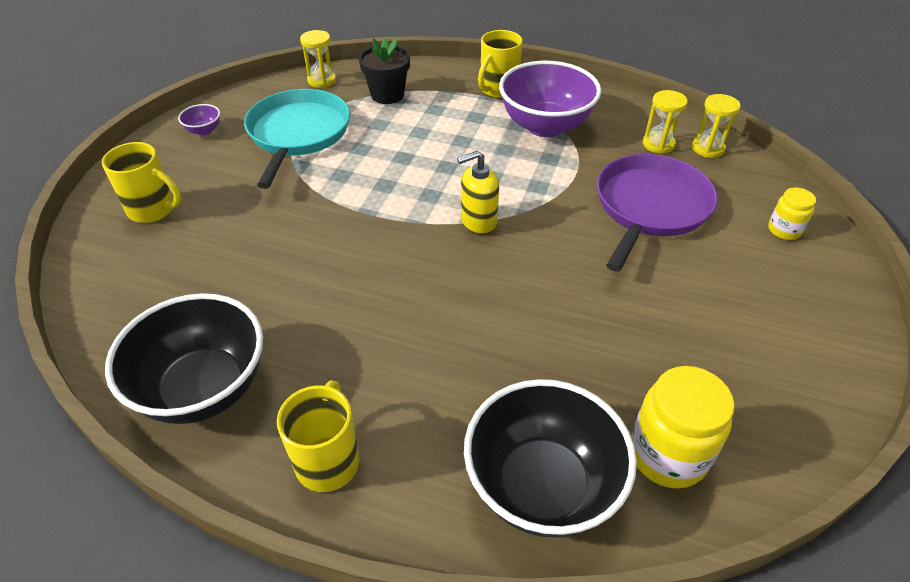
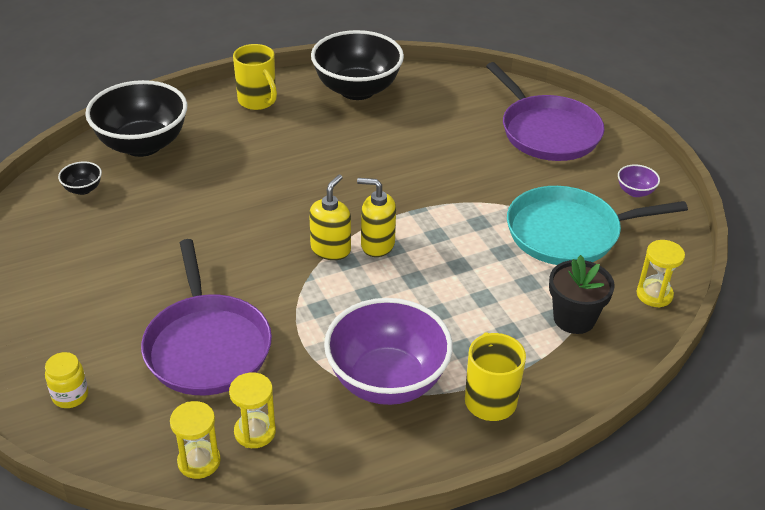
camera: 135 degrees right, 5 degrees down
(153, 210) = (547, 132): yellow mug -> purple pan
(298, 134) = (569, 233): turquoise pan -> turquoise pan turned 120 degrees clockwise
(438, 204) = (377, 245): none -> yellow soap dispenser
(667, 455) = (83, 189): yellow jar -> black bowl

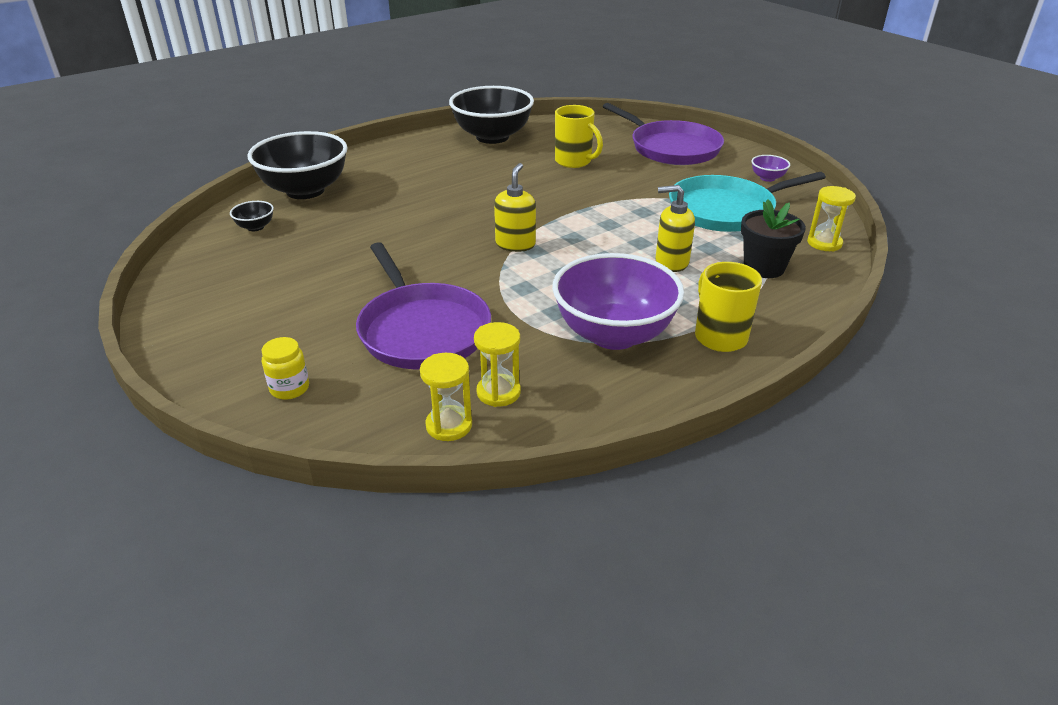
camera: 10 degrees left, 5 degrees down
(258, 101) = (405, 152): yellow mug -> yellow mug (574, 161)
(377, 245) = (558, 236): yellow soap dispenser -> yellow soap dispenser (671, 262)

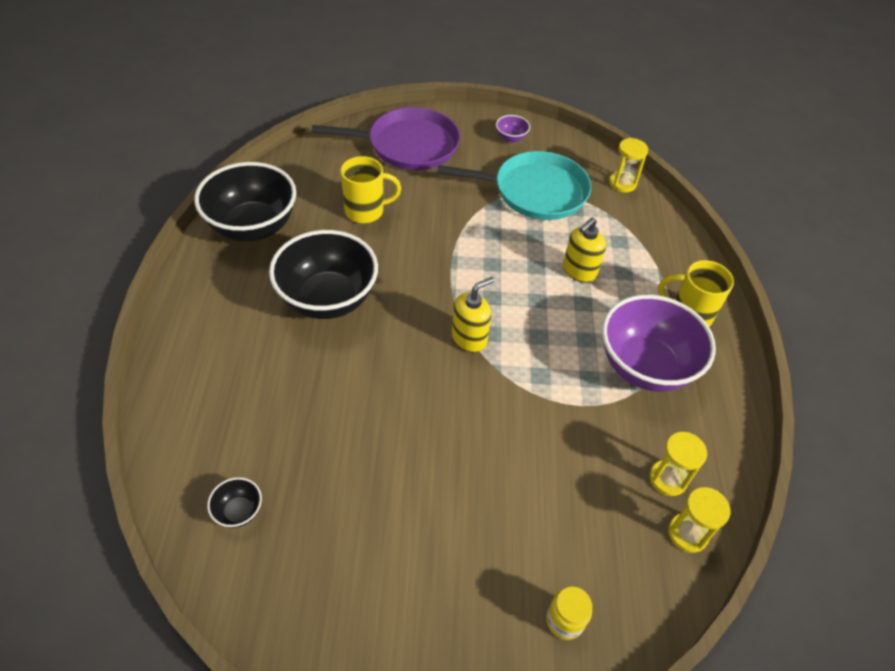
camera: 55 degrees left, 15 degrees up
(305, 190) = (200, 428): black bowl -> black bowl (328, 299)
(422, 330) = (548, 478): purple pan -> none
(515, 244) = (469, 338): yellow soap dispenser -> yellow soap dispenser turned 90 degrees clockwise
(726, 210) = (535, 191): turquoise pan -> turquoise pan turned 105 degrees counterclockwise
(764, 267) = (626, 233): black flower pot -> none

